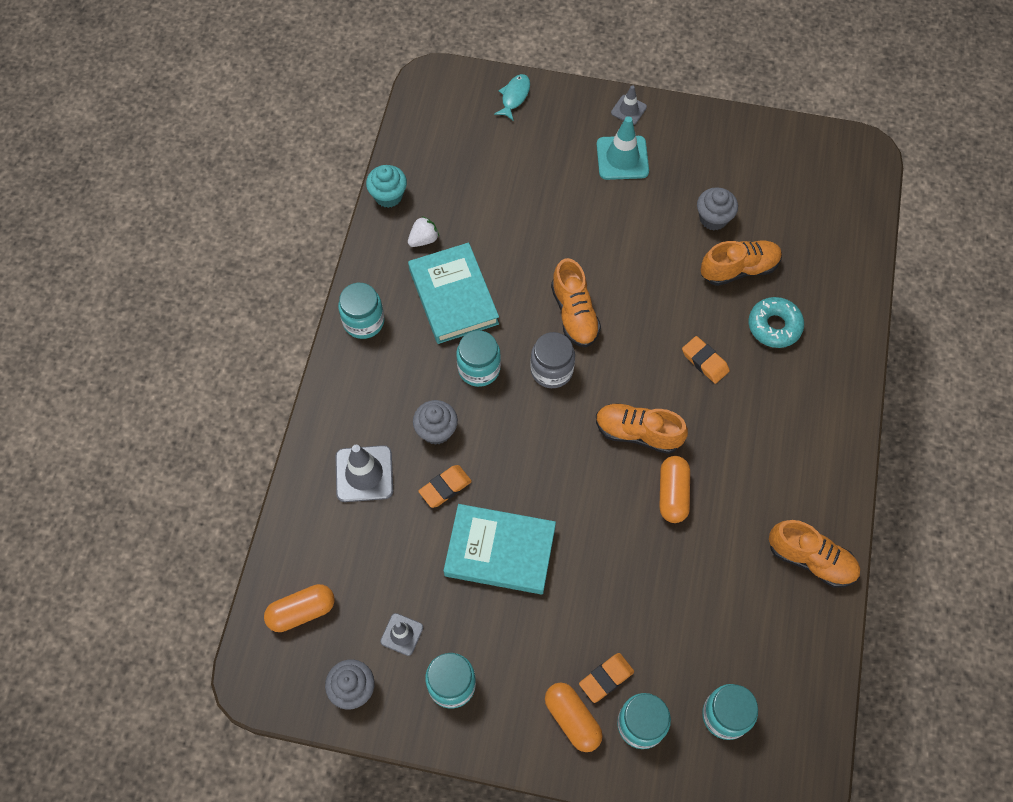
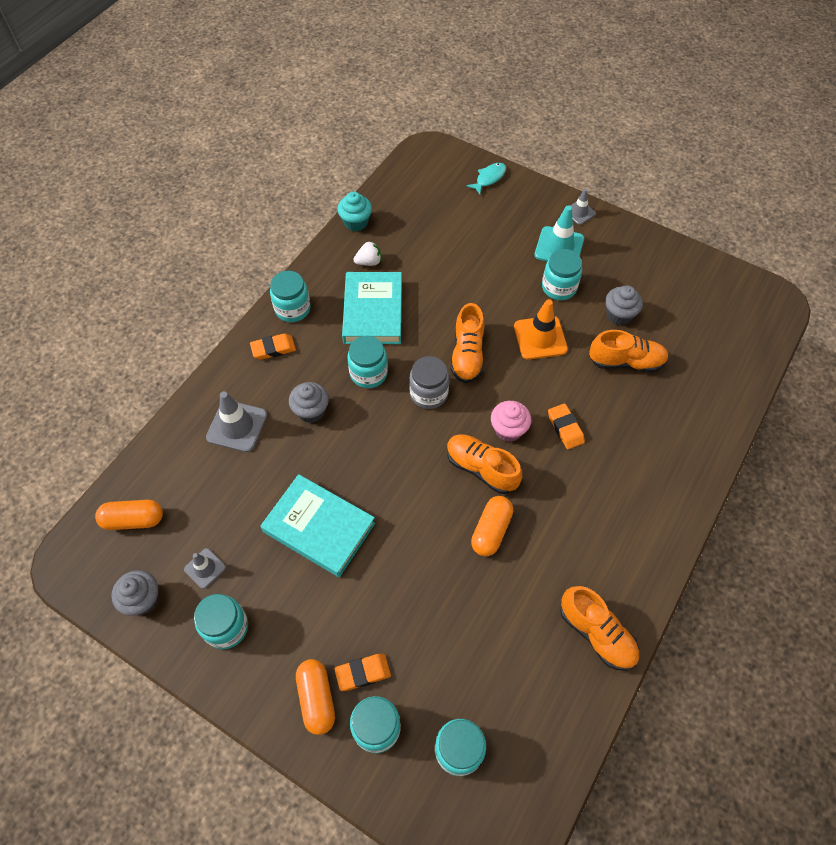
camera: 20 degrees right, 5 degrees down
(445, 487) = (297, 459): orange eraser -> orange eraser (273, 349)
(640, 206) = (559, 287): none -> turquoise jar
(642, 270) = (540, 338): none -> orange traffic cone
(649, 382) = (508, 430): none -> pink cupcake
(774, 326) = (640, 418): turquoise donut -> none

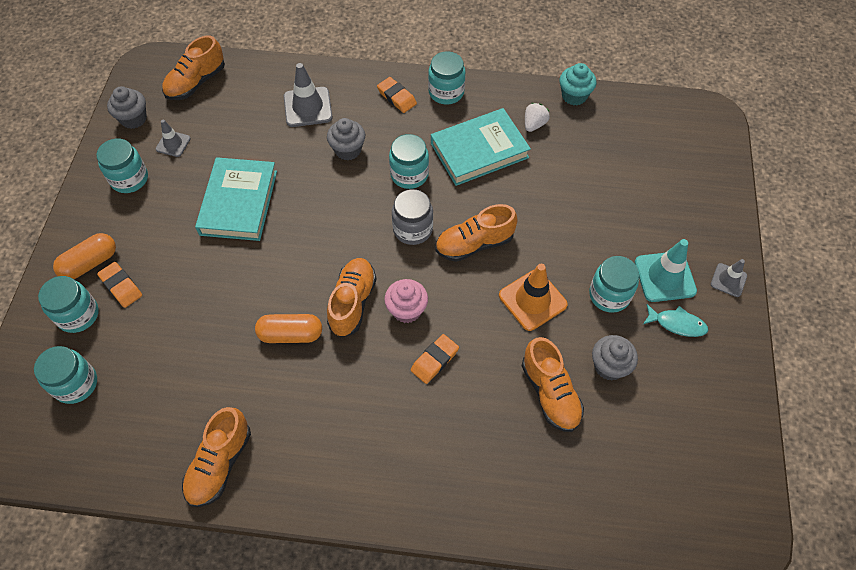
camera: 65 degrees right, 0 degrees up
(133, 520) = (196, 83): orange capsule -> orange shoe
(369, 262) = (534, 124): white strawberry -> white strawberry turned 105 degrees counterclockwise
(489, 178) = (713, 180): turquoise fish -> turquoise fish (677, 324)

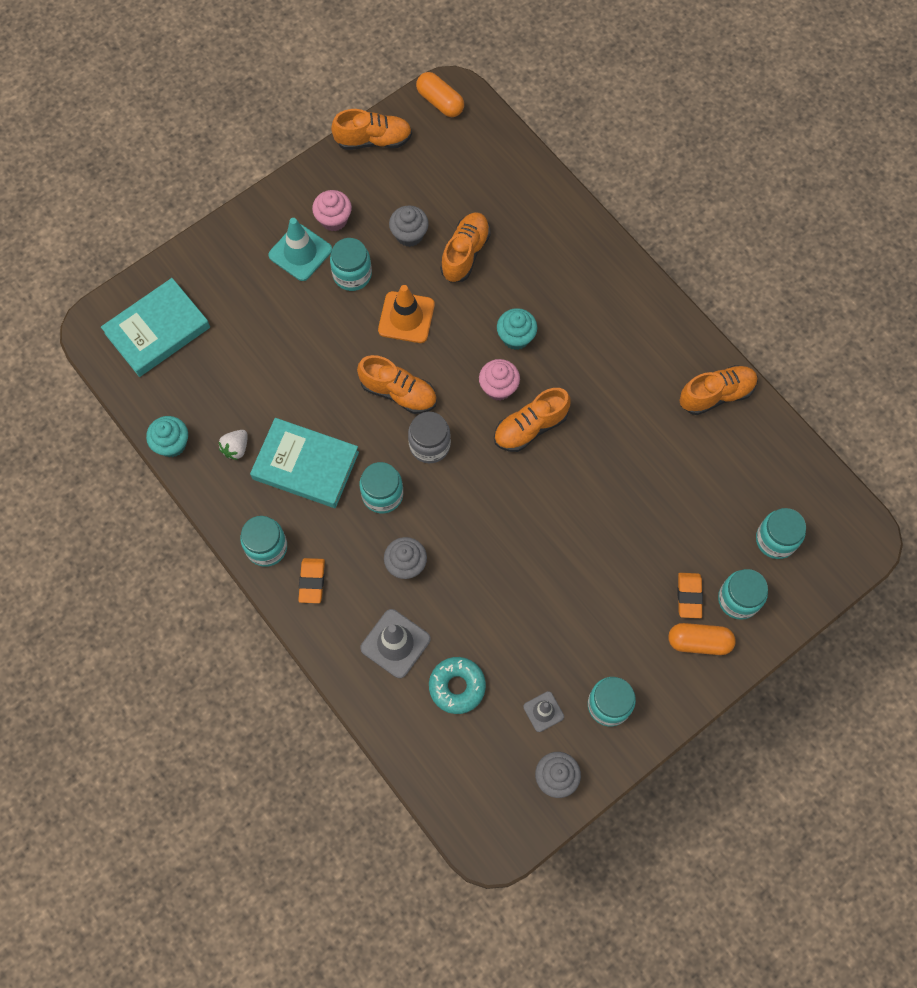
camera: 135 degrees left, 10 degrees up
(196, 83) = (466, 771): orange shoe -> orange shoe (373, 140)
(238, 202) = (538, 594): turquoise book -> turquoise book (157, 330)
(244, 115) = (457, 686): none -> turquoise donut
(291, 334) = (595, 442): orange capsule -> orange capsule (440, 102)
(434, 360) = (516, 337): orange eraser -> turquoise cupcake
(534, 124) = (236, 448): white strawberry -> white strawberry turned 45 degrees counterclockwise
(677, 324) = (334, 219): turquoise fish -> pink cupcake
(728, 280) = (263, 213): grey traffic cone -> none

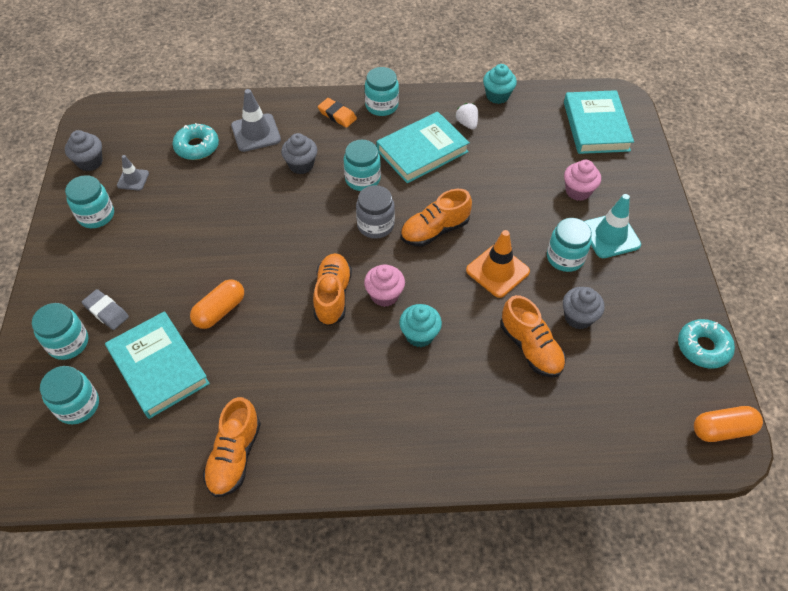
camera: 125 degrees right, 15 degrees down
(334, 219) = (629, 273): pink cupcake -> pink cupcake (578, 191)
(373, 140) = (703, 347): orange shoe -> turquoise donut
(689, 596) = (106, 312): orange eraser -> grey eraser
(699, 508) = (158, 367): none -> turquoise book
(699, 642) = (71, 295): orange capsule -> orange capsule (220, 311)

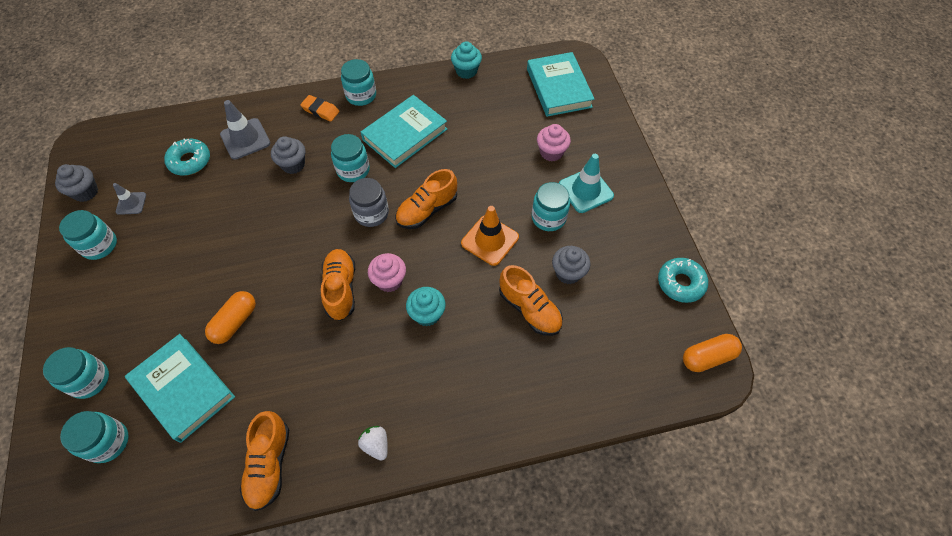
camera: 10 degrees left, 5 degrees up
(106, 312) = (123, 341): grey eraser -> none
(467, 123) = (442, 102): white strawberry -> white strawberry (376, 445)

